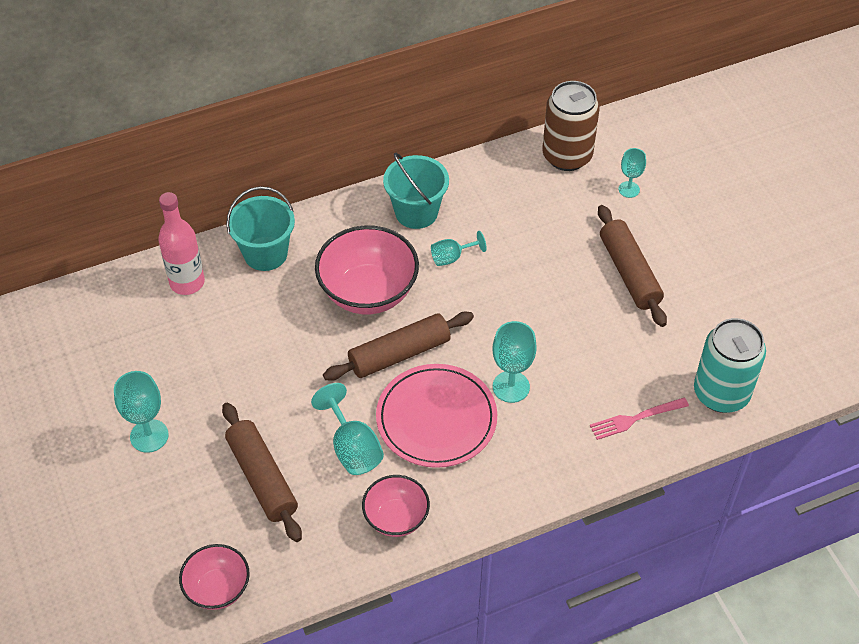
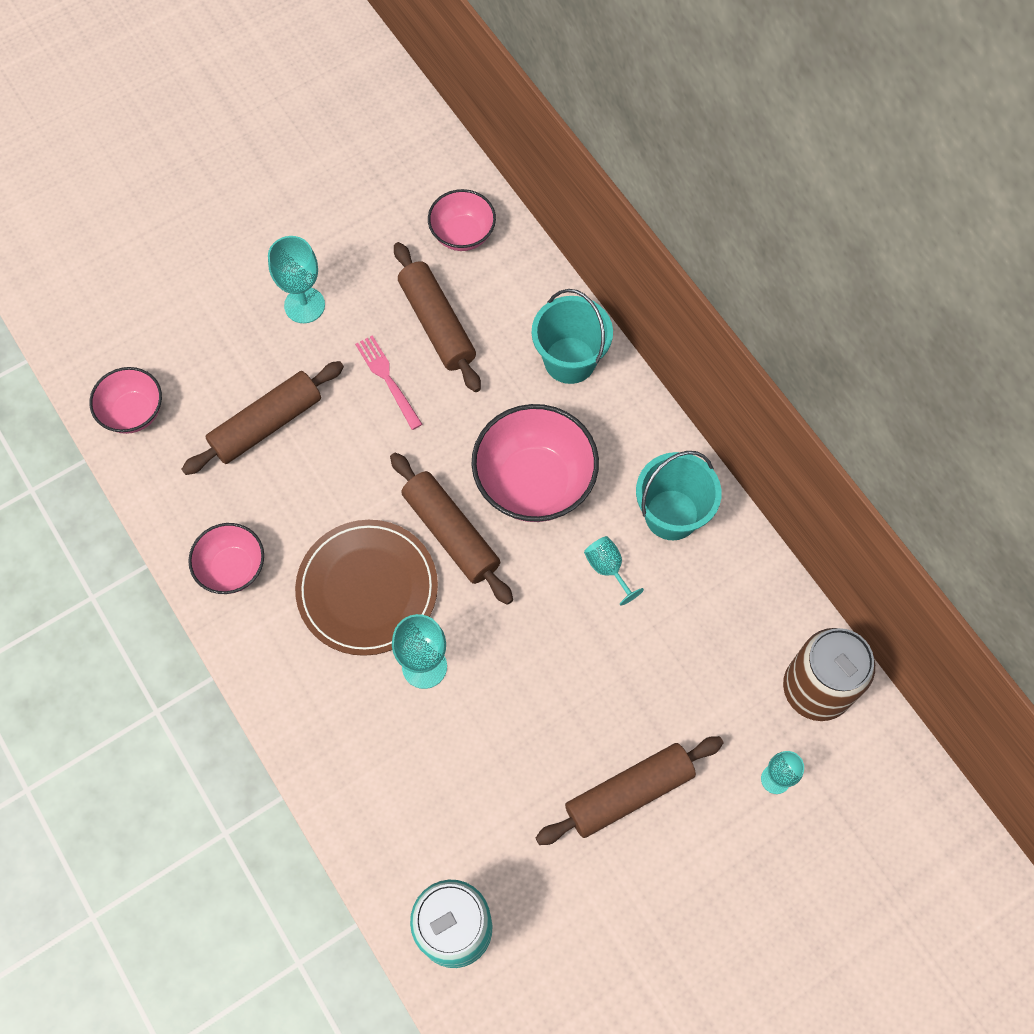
camera: 80 degrees right, 15 degrees up
(119, 309) = (462, 234): none -> pink bowl
(187, 282) = (511, 290): pink bottle -> none
(202, 338) = (437, 323): none -> brown rolling pin
(352, 448) = (316, 507): turquoise goblet -> none
(436, 418) = (367, 589): pink plate -> brown plate
(635, 419) = (399, 821): pink fork -> pink fork (387, 378)

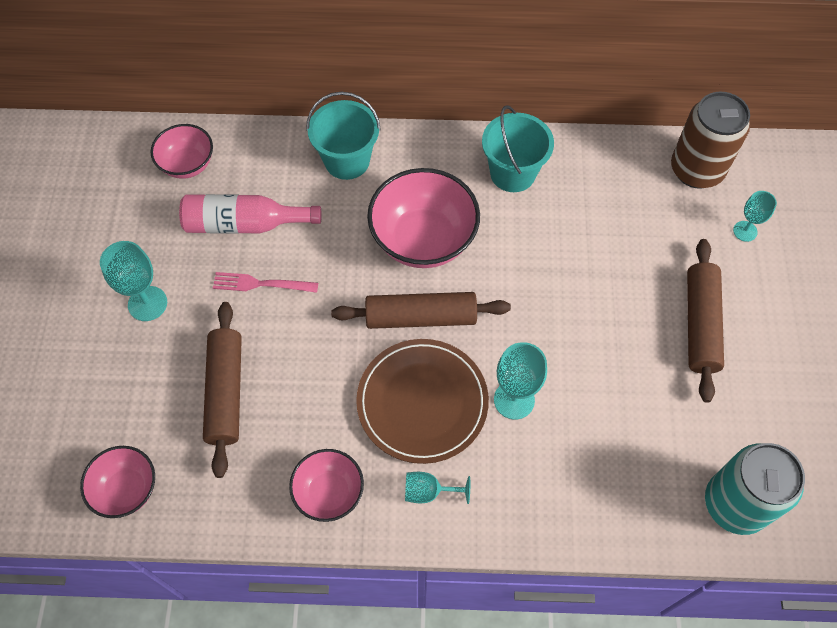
camera: 55 degrees left, 5 degrees down
(437, 323) = (245, 224): brown rolling pin -> pink bottle
(608, 568) = (524, 235): turquoise goblet -> turquoise goblet (428, 492)

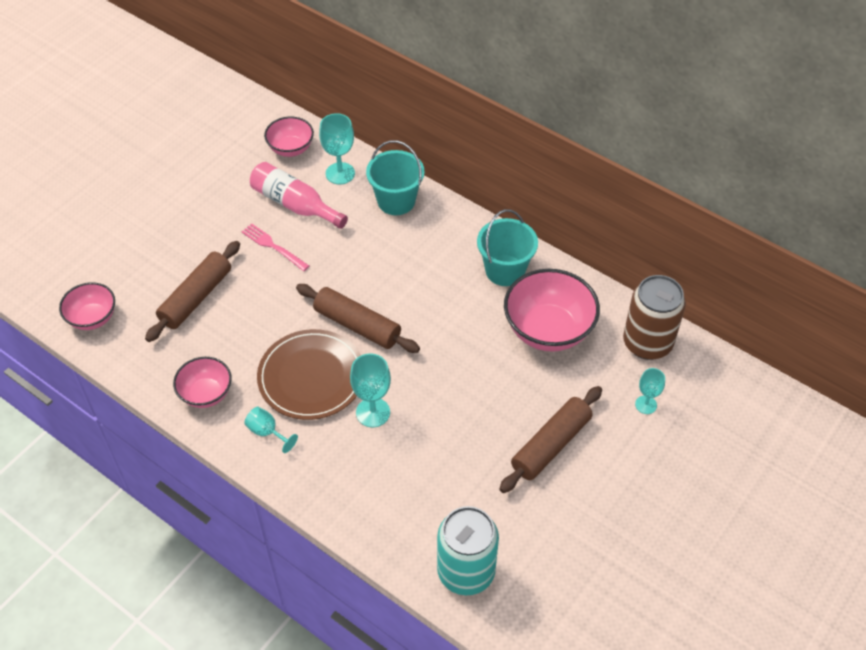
camera: 35 degrees right, 10 degrees down
(147, 303) = (195, 219): turquoise goblet -> turquoise goblet (340, 173)
(423, 239) = (403, 278): pink bowl -> pink bowl (548, 330)

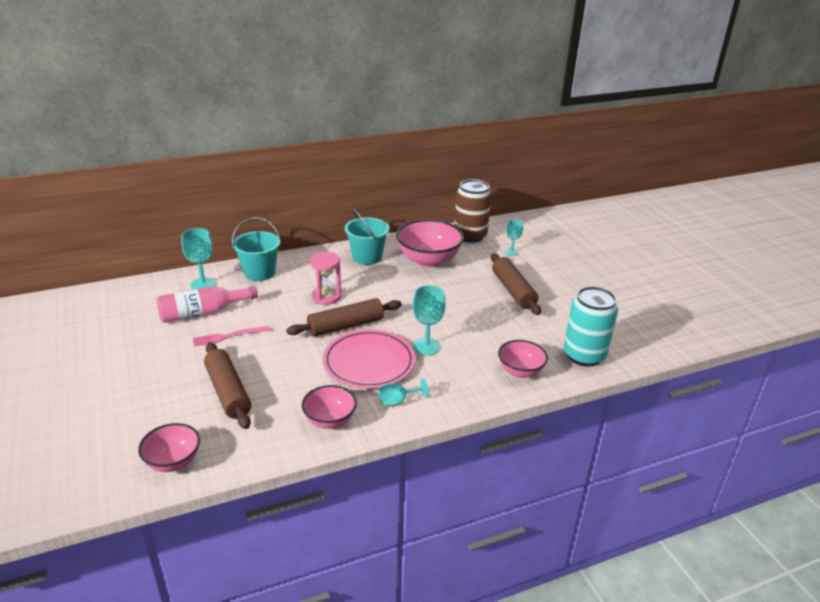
camera: 60 degrees left, 20 degrees down
(291, 149) = (148, 296): pink bowl -> pink bowl (520, 371)
(311, 377) = (369, 362): brown plate -> pink plate
(397, 280) = (326, 296): none -> pink hourglass

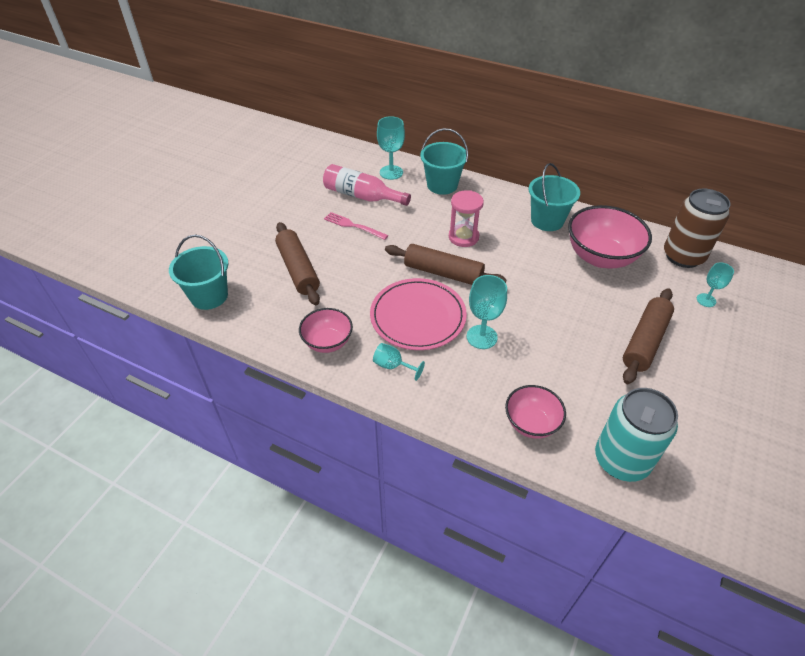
camera: 50 degrees right, 15 degrees up
(173, 462) = (209, 296): pink bowl -> turquoise bucket
(228, 392) = (298, 269): brown rolling pin -> brown rolling pin turned 45 degrees counterclockwise

